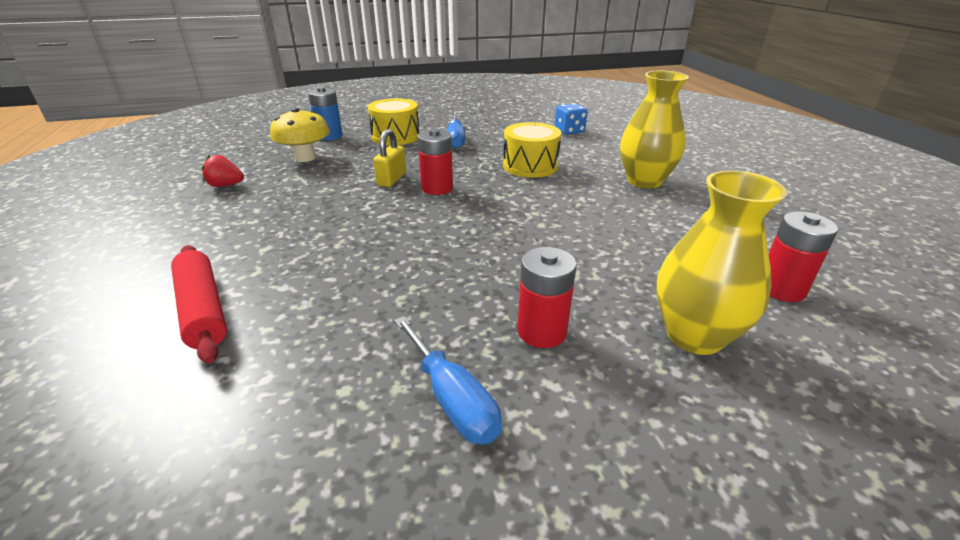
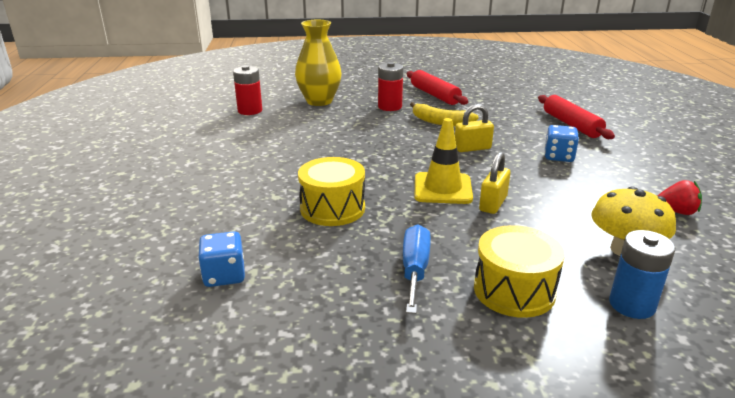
camera: 170 degrees left, 5 degrees down
(286, 237) = (558, 156): none -> blue dice
(396, 240) = (472, 148): none -> yellow padlock
(437, 188) = (442, 188): red battery -> yellow traffic cone
(439, 292) = (440, 122): none -> yellow banana
(452, 399) = (435, 95): blue screwdriver -> red rolling pin
(644, 181) = (231, 179): yellow vase -> none

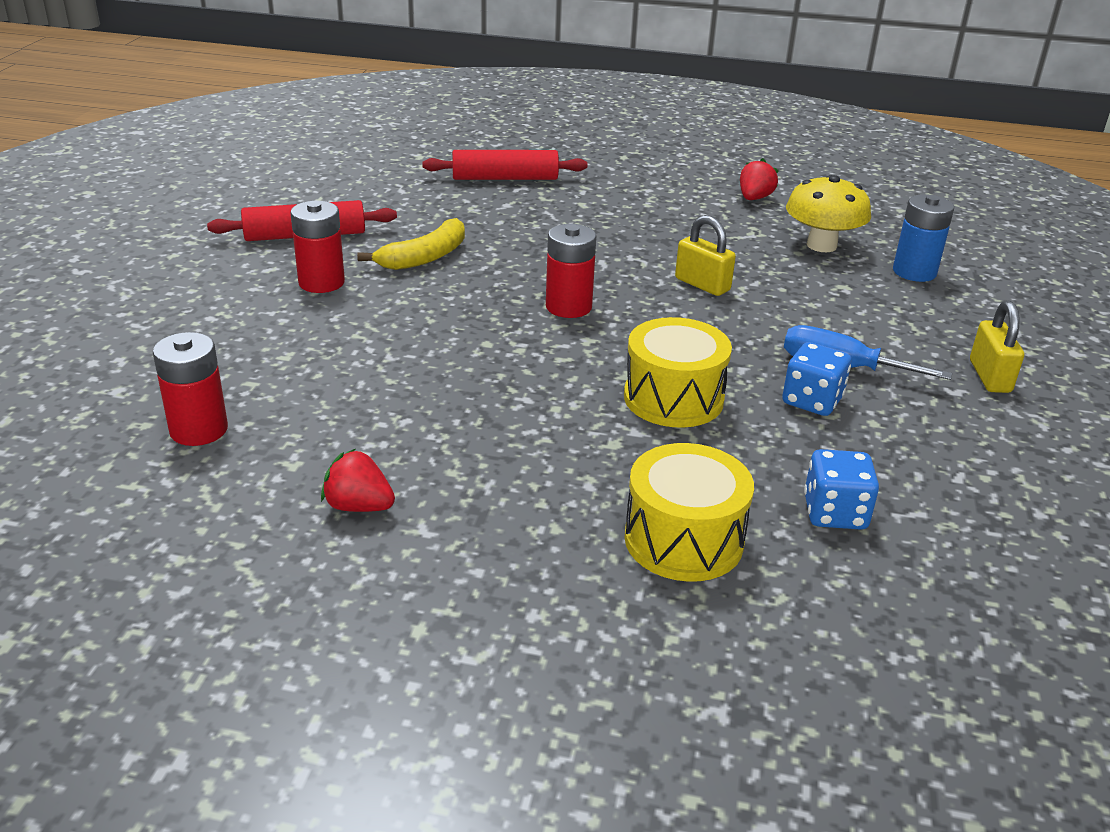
camera: 75 degrees left, 5 degrees up
(203, 147) = (359, 506): none -> red strawberry
(319, 101) = (224, 343): yellow vase -> none
(419, 165) = (568, 307): none -> red battery
(442, 188) = (649, 306): yellow traffic cone -> none
(472, 148) = (536, 257): yellow padlock -> yellow padlock (989, 376)
(514, 290) = (887, 320): yellow drum -> yellow drum (683, 540)
(558, 156) = (595, 213): blue dice -> blue dice (812, 401)

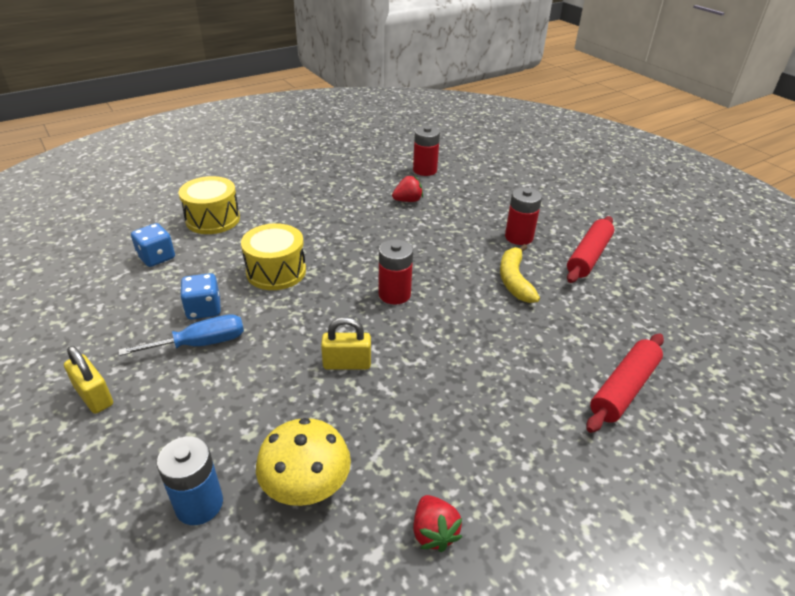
camera: 135 degrees right, 5 degrees up
(359, 506) = (335, 177): red strawberry -> red strawberry (408, 200)

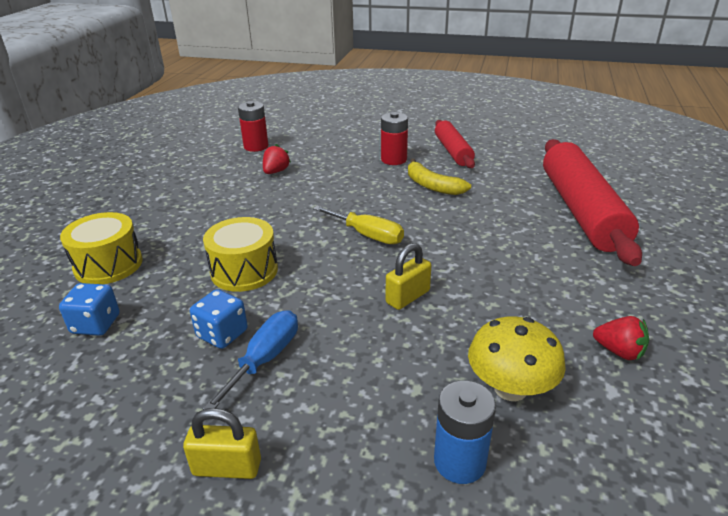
camera: 40 degrees left, 5 degrees down
(394, 294) = (367, 235): red battery -> yellow screwdriver
(623, 389) = (581, 210): red rolling pin -> red rolling pin, size x1.78

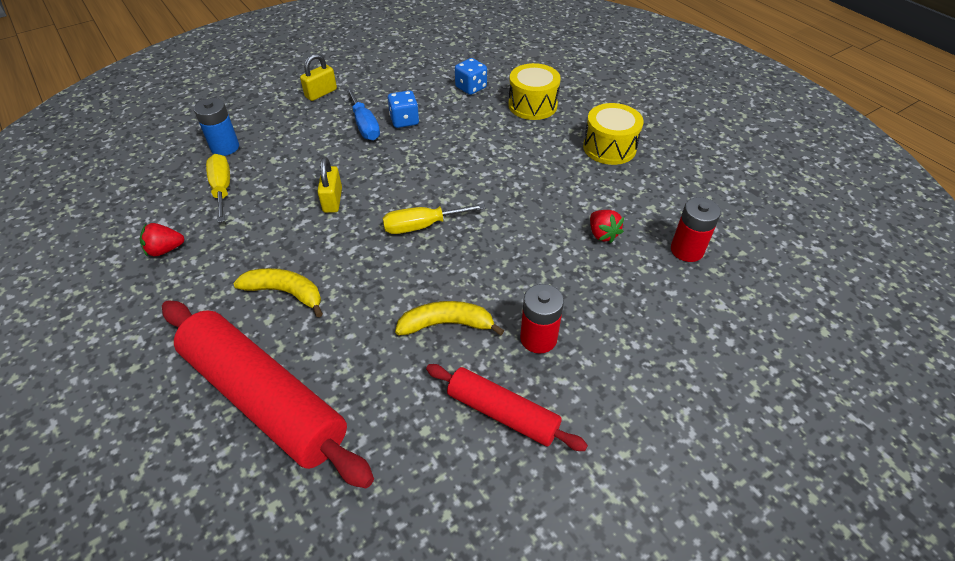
camera: 130 degrees right, 15 degrees up
(244, 271) = (455, 150): yellow drum -> yellow drum (609, 147)
(510, 388) = (222, 189): yellow mushroom -> yellow screwdriver
(521, 252) = (286, 293): none -> yellow banana

